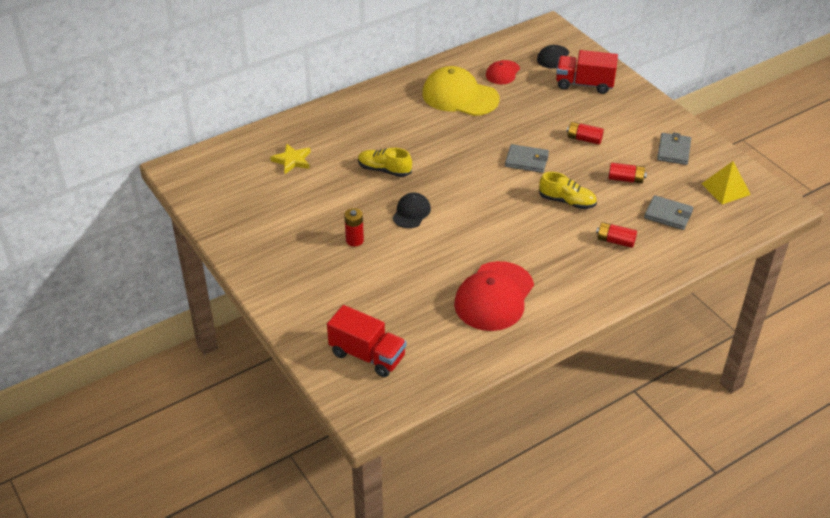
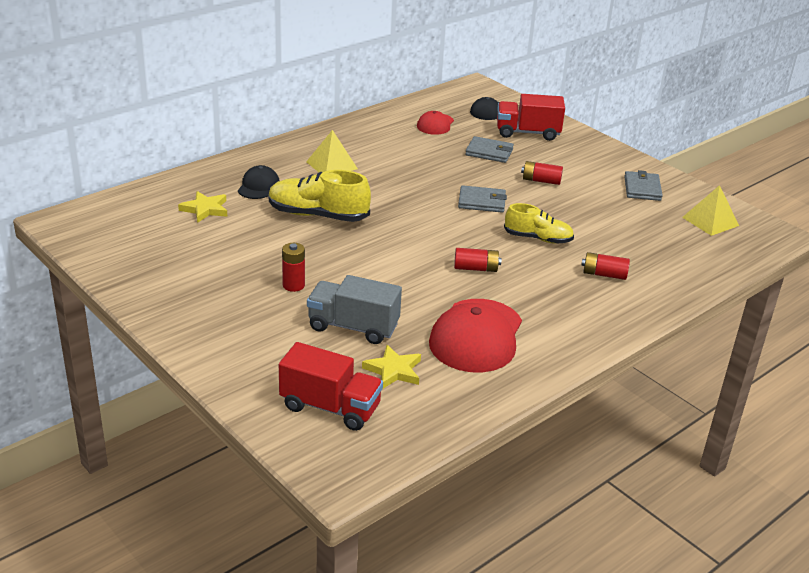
camera: 10 degrees left, 10 degrees down
(384, 170) = (318, 215): yellow shoe -> yellow shoe, size x1.53
(396, 283) = (353, 327): none -> grey truck
(404, 116) = (332, 165): none -> yellow pyramid
(411, 212) = (358, 255): black cap -> black cap (258, 186)
(421, 325) = (393, 370): none -> yellow star
(460, 96) = (392, 146): yellow cap -> none
(626, 179) = (598, 216): red battery -> red battery (476, 268)
(668, 215) = (655, 247): grey wallet -> grey wallet (489, 152)

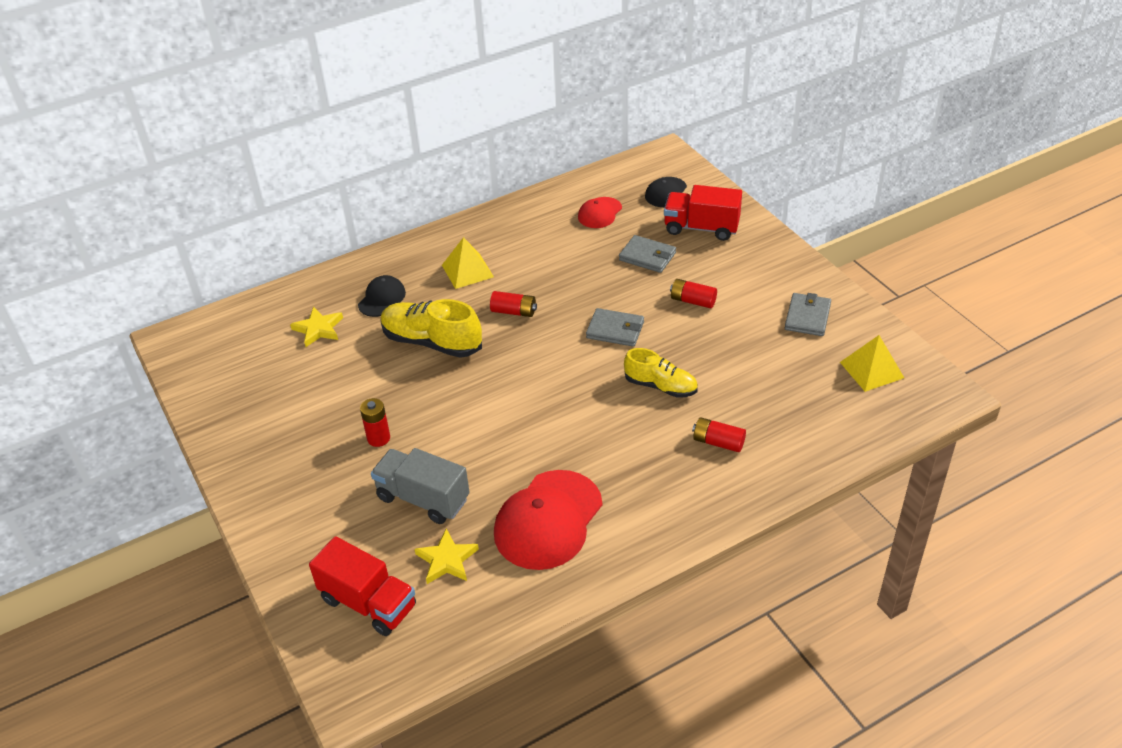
camera: 15 degrees right, 10 degrees up
(476, 268) = (578, 426): red battery -> red battery (514, 311)

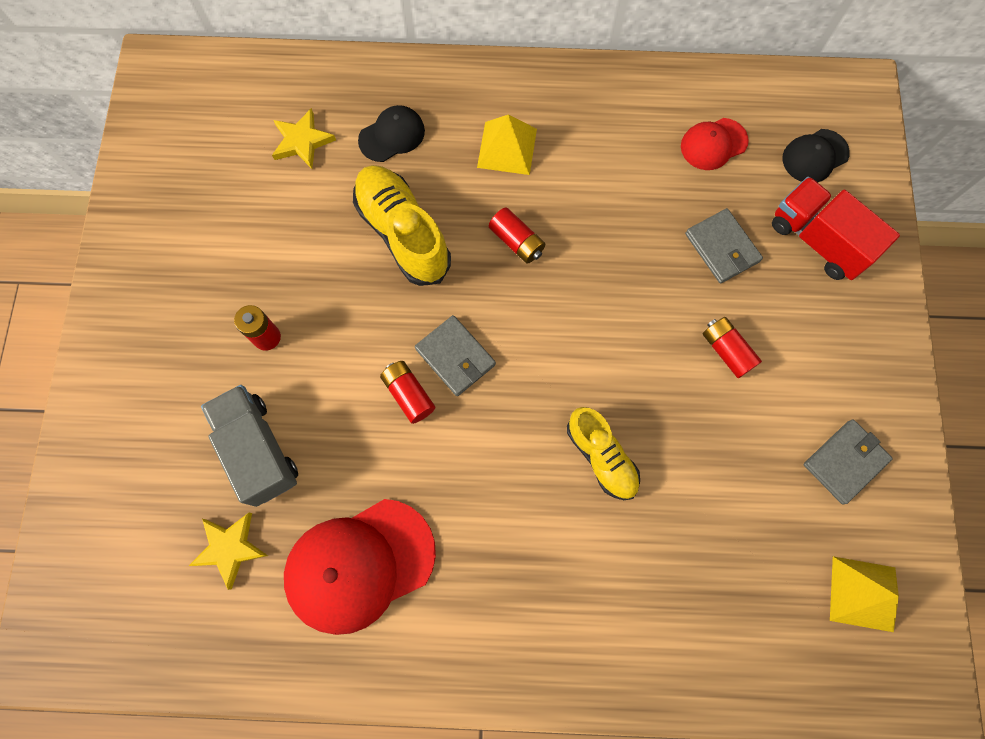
camera: 30 degrees right, 30 degrees up
(368, 603) = (126, 551): red truck -> none
(615, 330) = (608, 339): grey wallet -> grey wallet (455, 357)
(718, 442) = (608, 581): red battery -> red battery (408, 394)

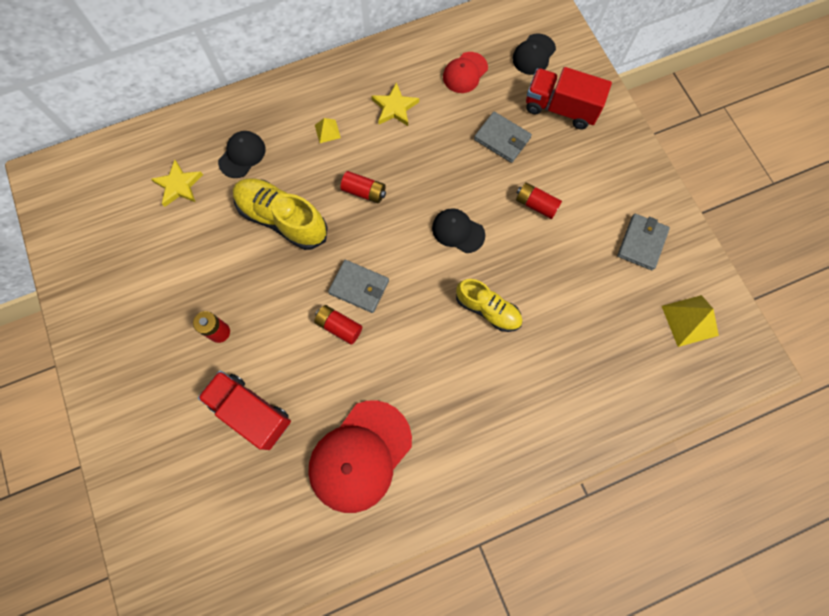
camera: 25 degrees left, 0 degrees up
(230, 548) = (263, 488): yellow star -> yellow star (394, 107)
(258, 450) = (251, 412): grey truck -> red truck
(507, 148) = (327, 131): yellow pyramid -> yellow pyramid, size x0.55
(610, 341) = (458, 231): none -> black cap

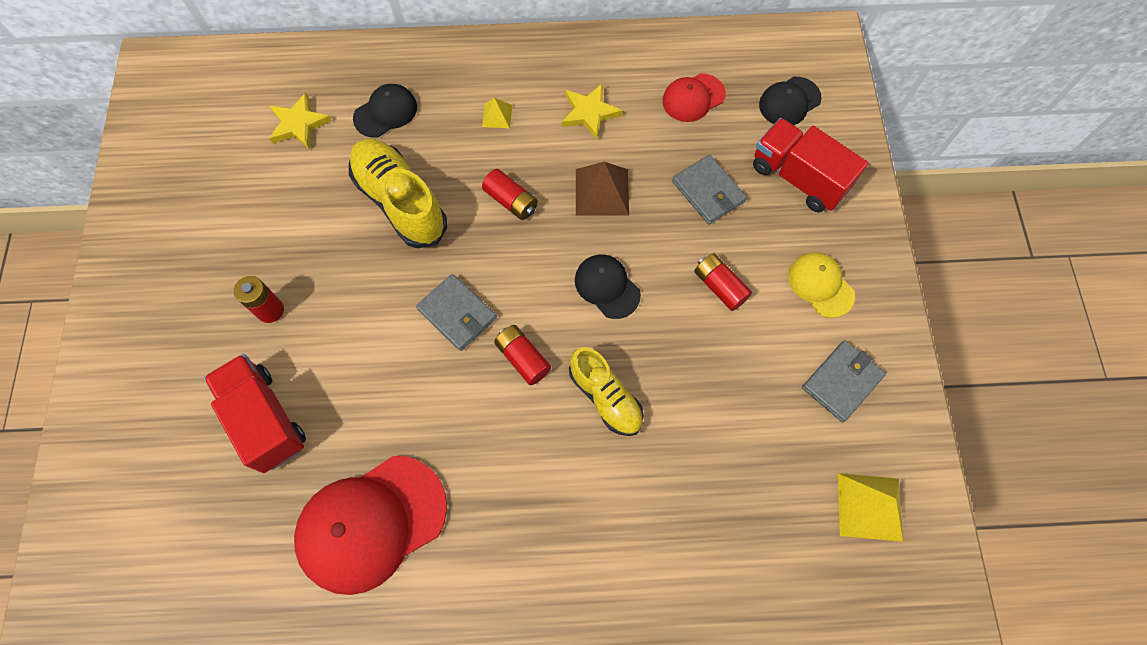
camera: 20 degrees right, 5 degrees down
(339, 326) = (413, 353): red battery -> red battery (523, 358)
(427, 163) = (602, 191): none -> brown pyramid
(603, 180) = (820, 285): none -> yellow cap

